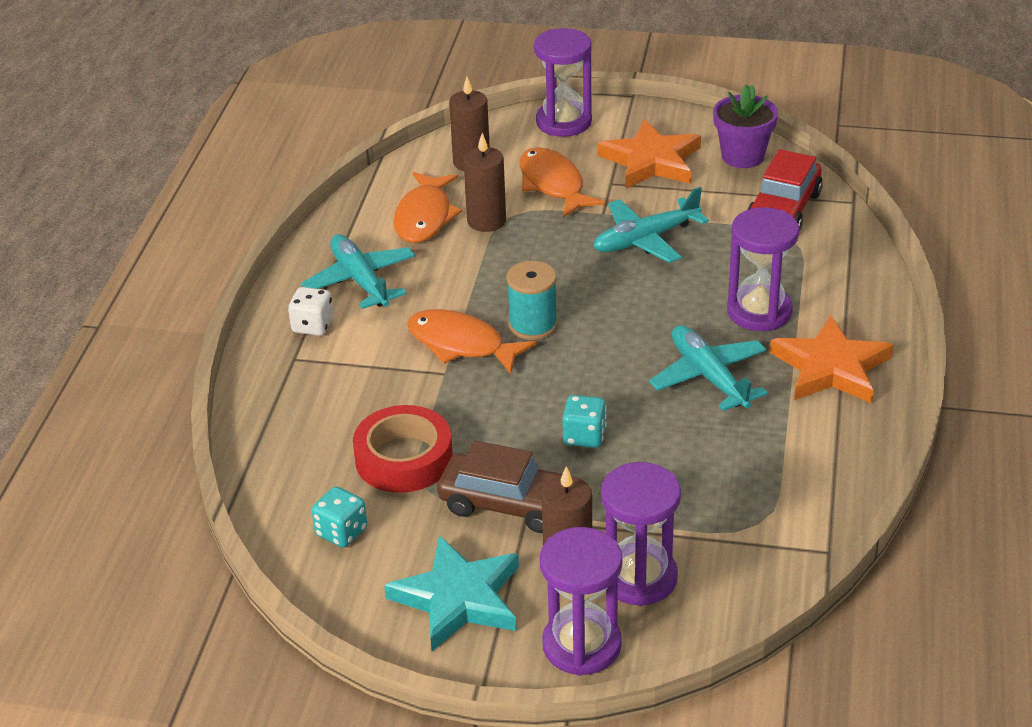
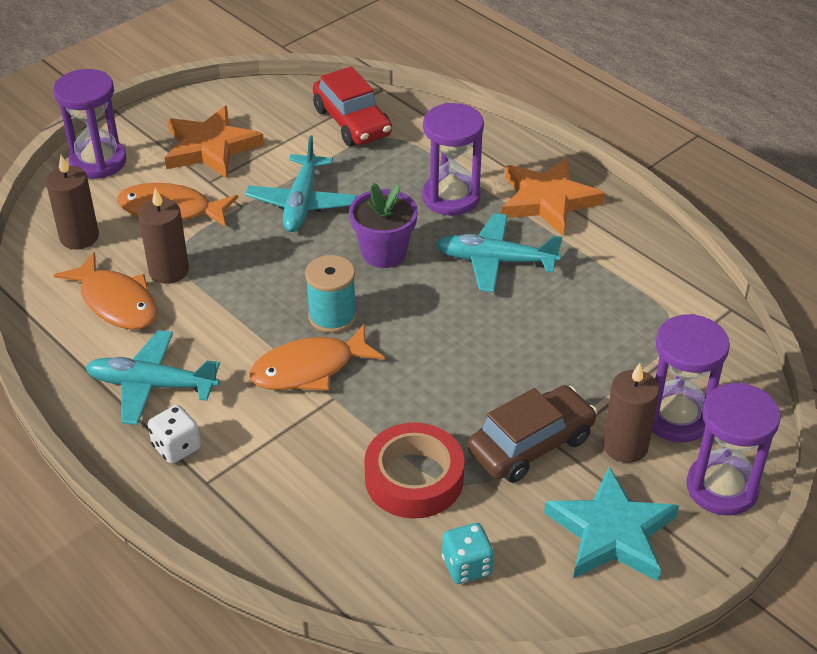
camera: 55 degrees left, 5 degrees up
(584, 436) = (494, 360): turquoise dice -> none
(742, 156) = (265, 104): purple flower pot -> purple flower pot (384, 253)

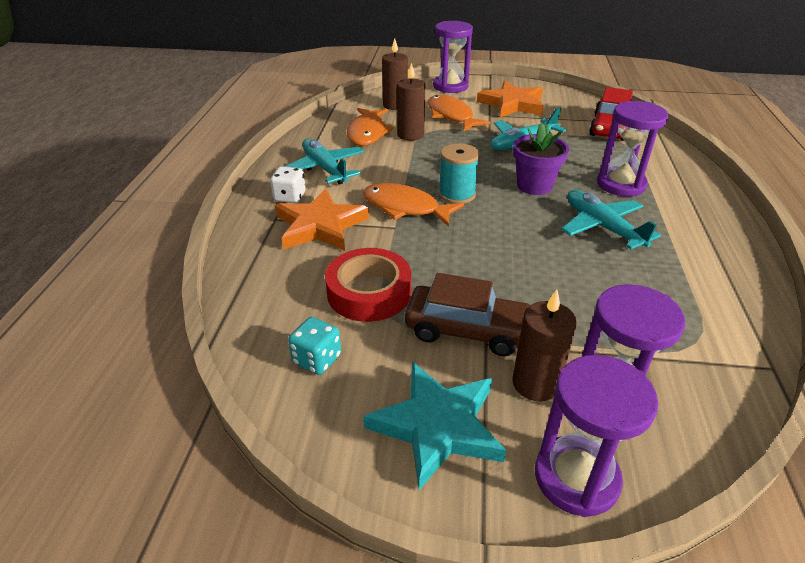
camera: 50 degrees right, 5 degrees down
(548, 200) = (692, 219): orange star -> orange star (320, 226)

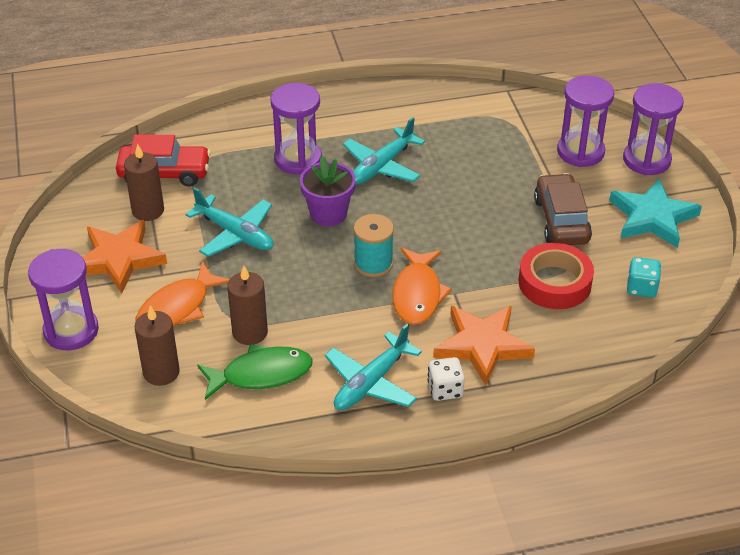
camera: 110 degrees left, 5 degrees up
(367, 133) = (261, 374): orange fish -> green fish
(535, 383) = (589, 182): brown candle -> brown candle (148, 210)

